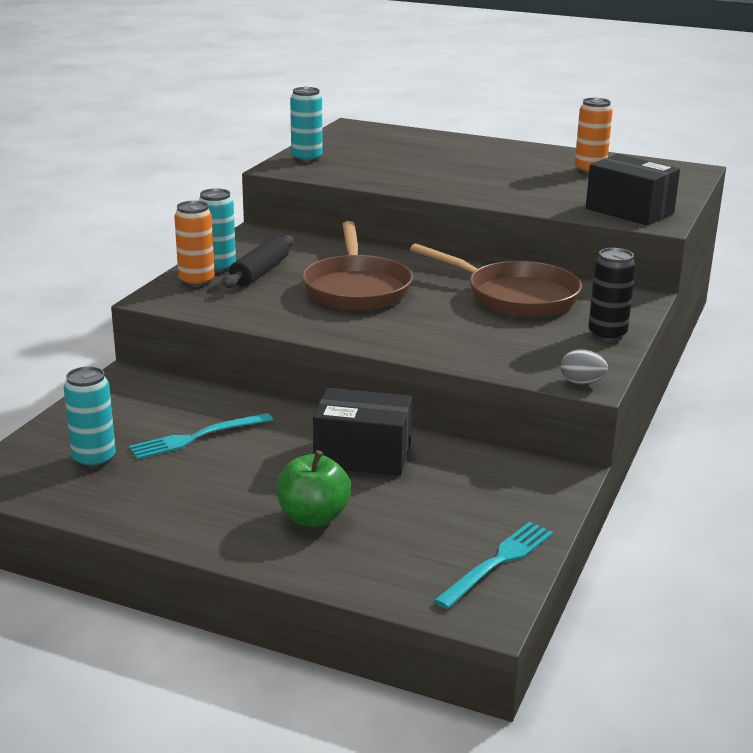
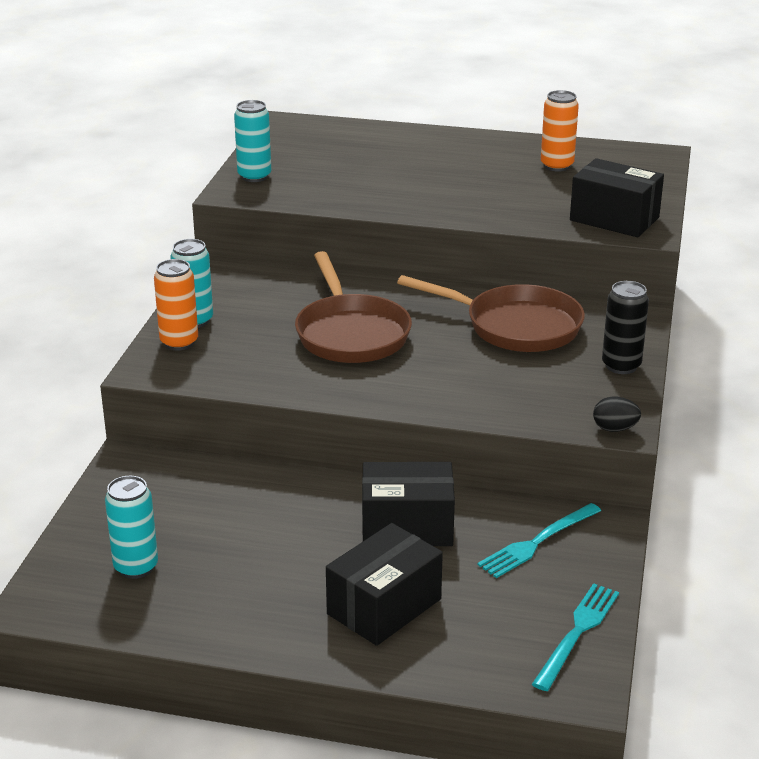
camera: 10 degrees left, 5 degrees up
(197, 437) = (232, 526): turquoise fork -> turquoise fork (537, 542)
(260, 272) = (242, 322): black rolling pin -> none
(313, 517) = (384, 606): green apple -> black box
(582, 383) = (614, 429): grey egg -> black egg

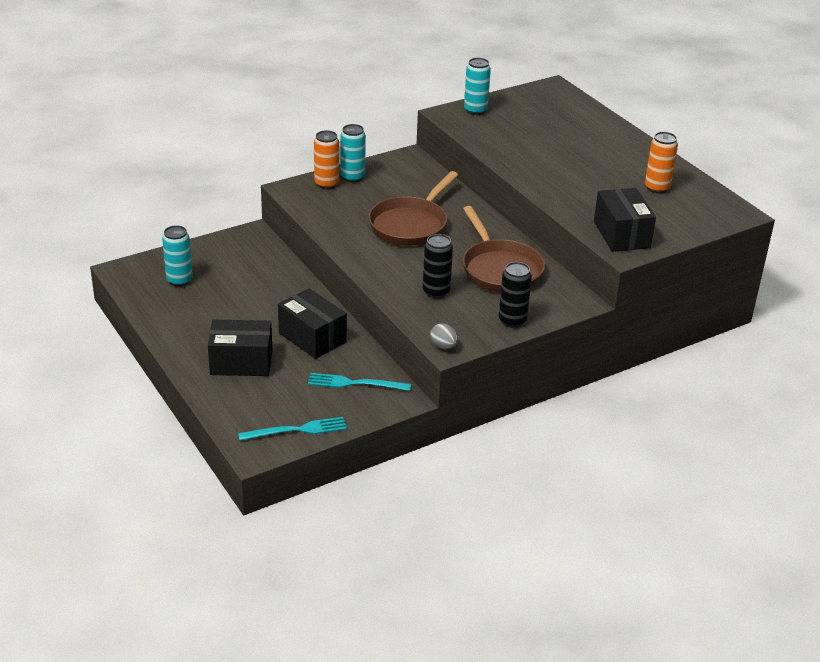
camera: 45 degrees right, 5 degrees up
(504, 382) = (436, 292): none -> black can
(614, 429) = (443, 346): black egg -> grey egg

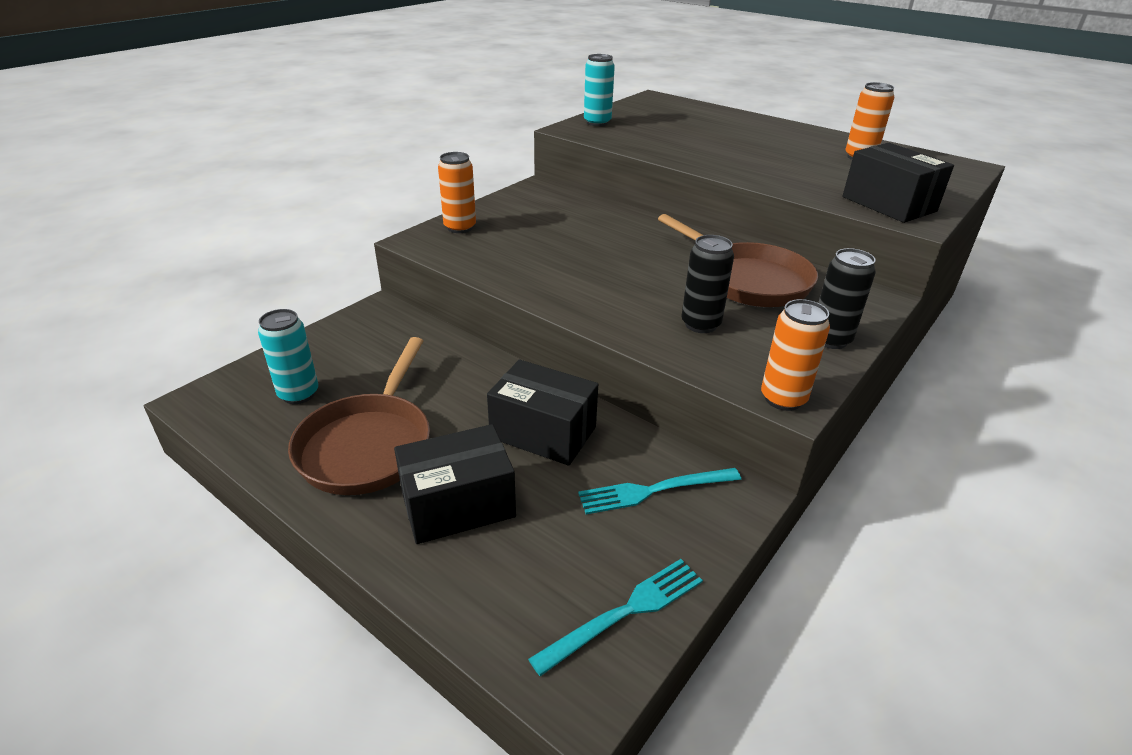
camera: 20 degrees left, 0 degrees up
(352, 177) = (487, 216): turquoise can -> none
(411, 225) = (597, 252): brown pan -> brown pan (369, 444)
(443, 346) = (783, 399): grey egg -> orange can

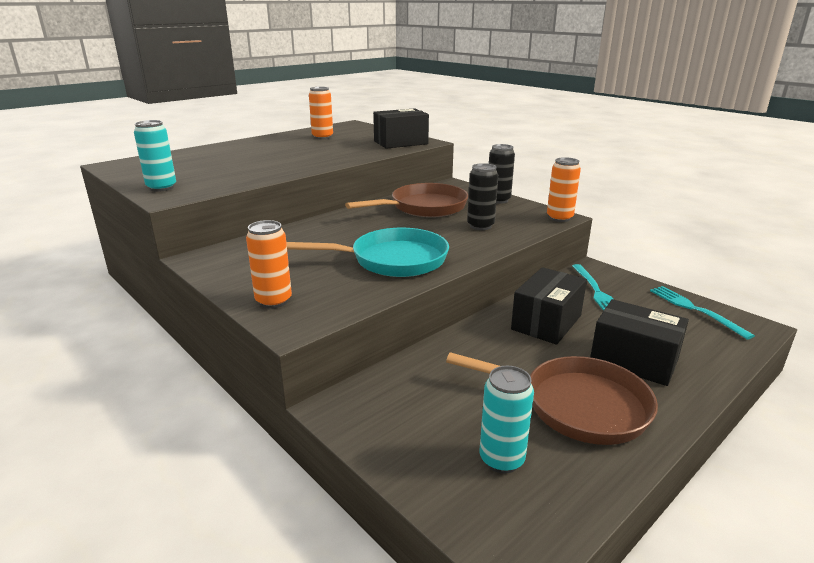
camera: 80 degrees left, 10 degrees down
(458, 505) = (633, 360): black box -> black box turned 45 degrees counterclockwise
(562, 271) = (392, 260): none -> turquoise pan

